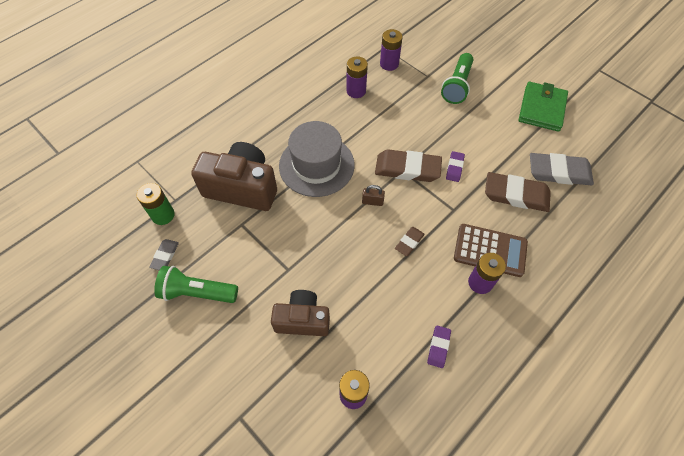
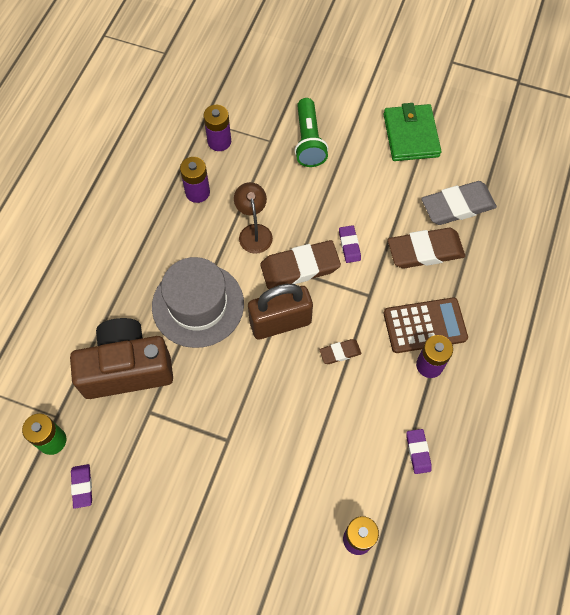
camera: 25 degrees left, 5 degrees up
(165, 256) = (82, 486): grey eraser -> purple eraser
(197, 292) = (142, 510): green flashlight -> none
(302, 319) = (270, 487): brown camera -> none
(372, 202) = (280, 322): brown padlock -> brown padlock, size x2.38
(384, 132) = (254, 232): none -> brown lamp
(409, 242) = (340, 352): brown eraser -> brown eraser turned 60 degrees clockwise

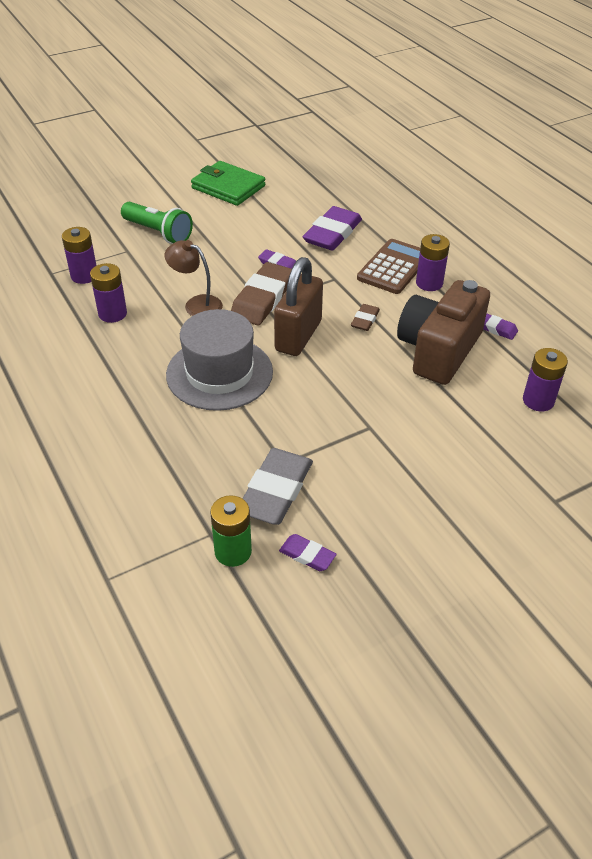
camera: 50 degrees left, 20 degrees down
(127, 368) = (223, 453): brown camera -> brown camera (438, 350)
(425, 251) = (332, 233): brown eraser -> purple eraser
(457, 206) = (316, 200): grey eraser -> grey eraser (275, 491)

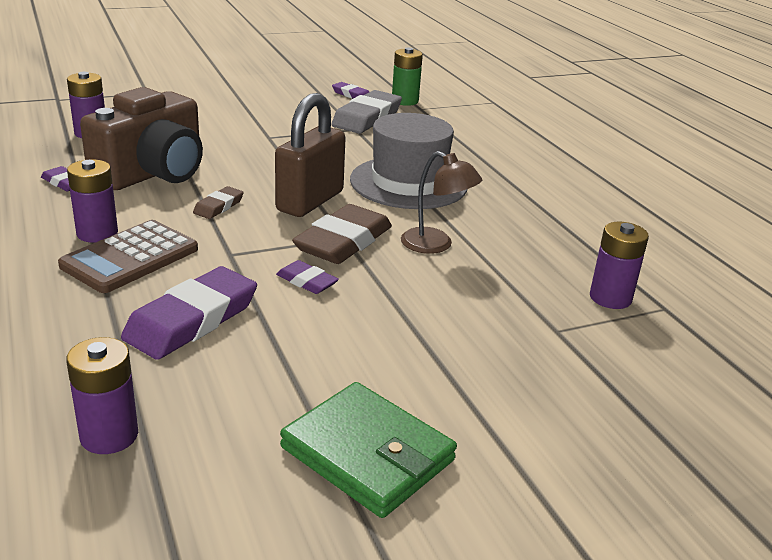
camera: 175 degrees left, 15 degrees down
(112, 314) = (548, 247): purple battery -> purple battery (109, 435)
(158, 233) = (510, 356): green flashlight -> none

